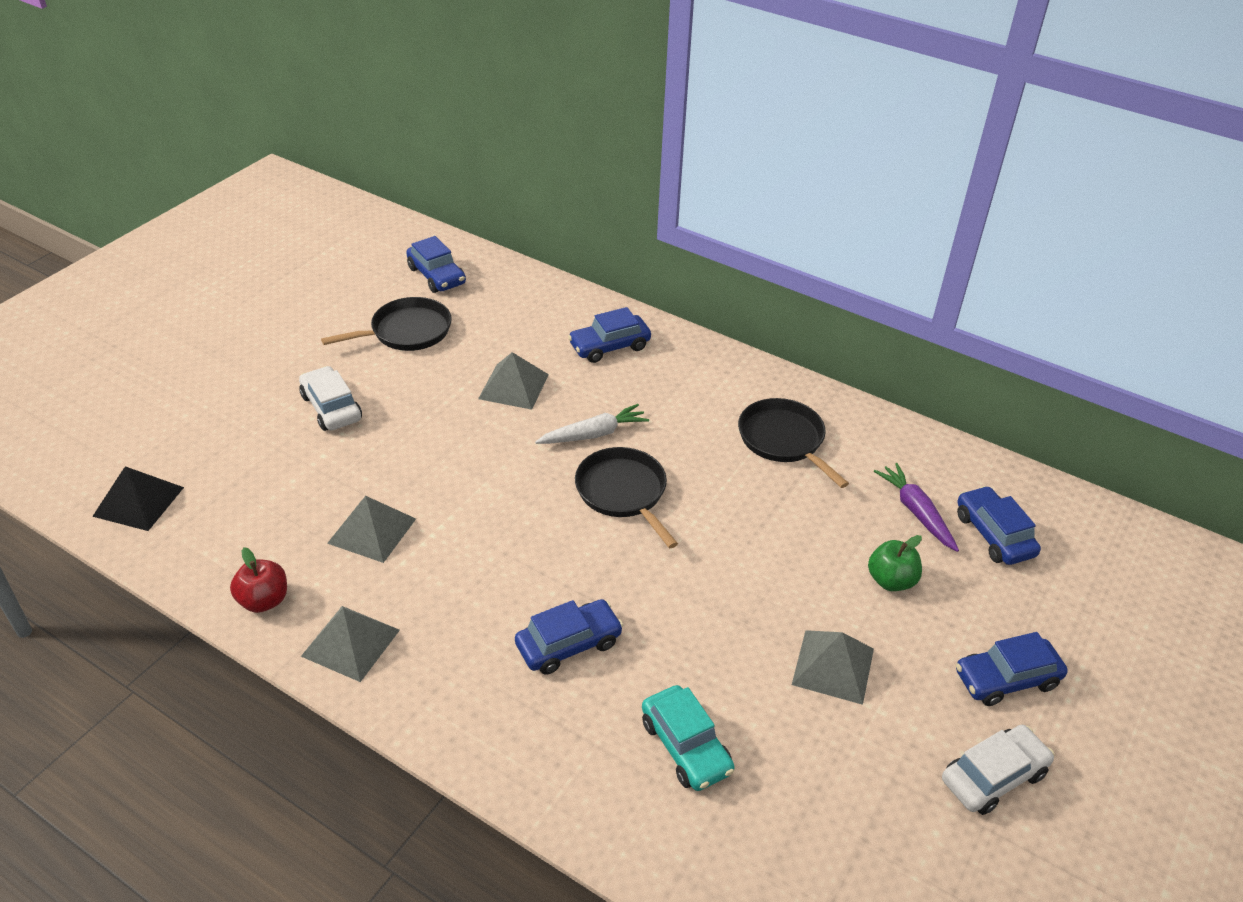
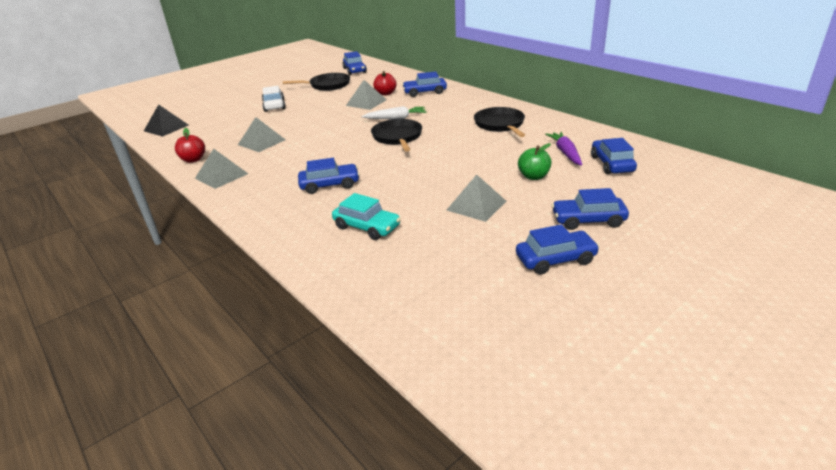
camera: 20 degrees right, 10 degrees down
(537, 354) = (385, 93): none -> red apple
(686, 746) = (367, 227): turquoise car -> turquoise car turned 45 degrees counterclockwise
(993, 776) = (555, 259): white car -> blue car

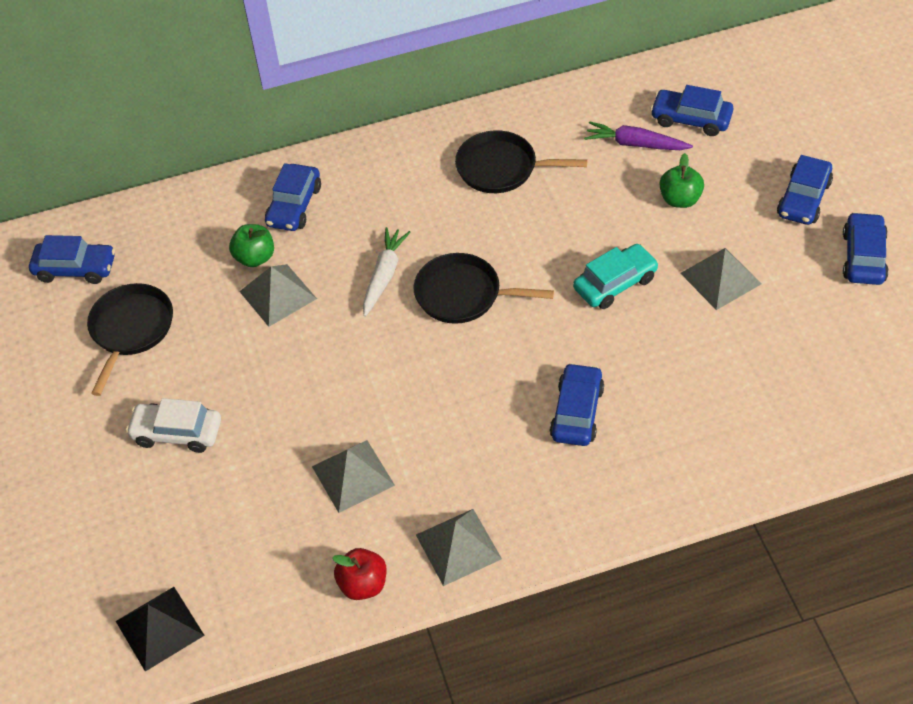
camera: 65 degrees left, 20 degrees up
(367, 227) = (716, 397): turquoise car -> turquoise car (615, 283)
(385, 93) = (255, 258): red apple -> green apple

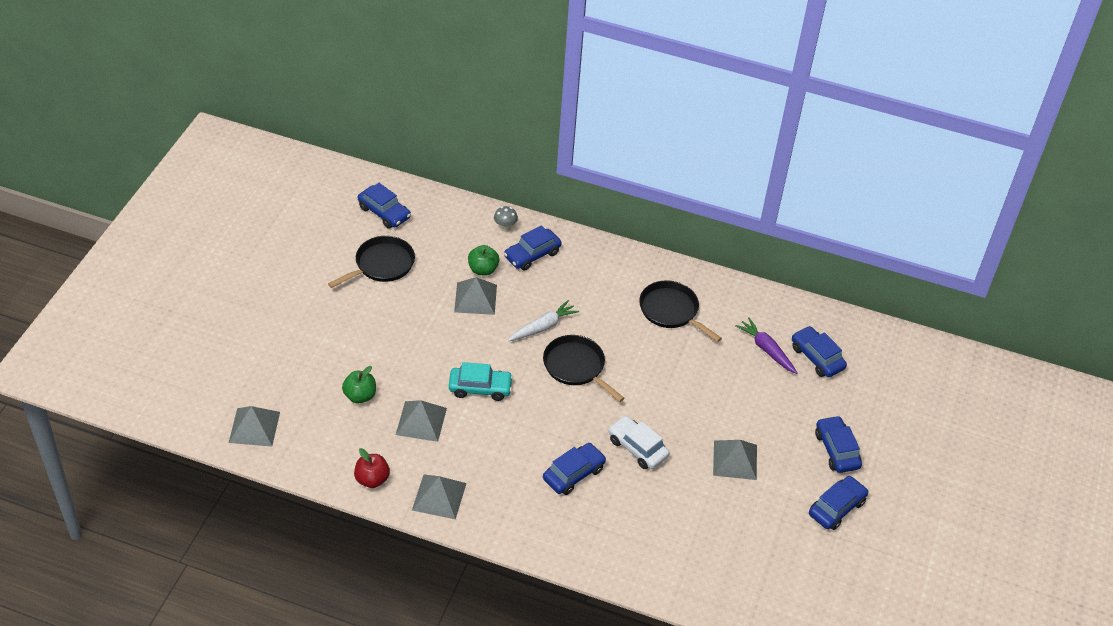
camera: 30 degrees right, 5 degrees down
(159, 628) = (254, 427): black pyramid -> grey pyramid
(177, 433) = (354, 335): white car -> white car (637, 448)
(234, 196) = (505, 228): none -> grey mushroom
(615, 283) = (669, 420): turquoise car -> turquoise car (480, 388)
(680, 199) = (759, 399): green apple -> green apple (360, 396)
(803, 199) = (836, 450): blue car -> blue car turned 105 degrees clockwise

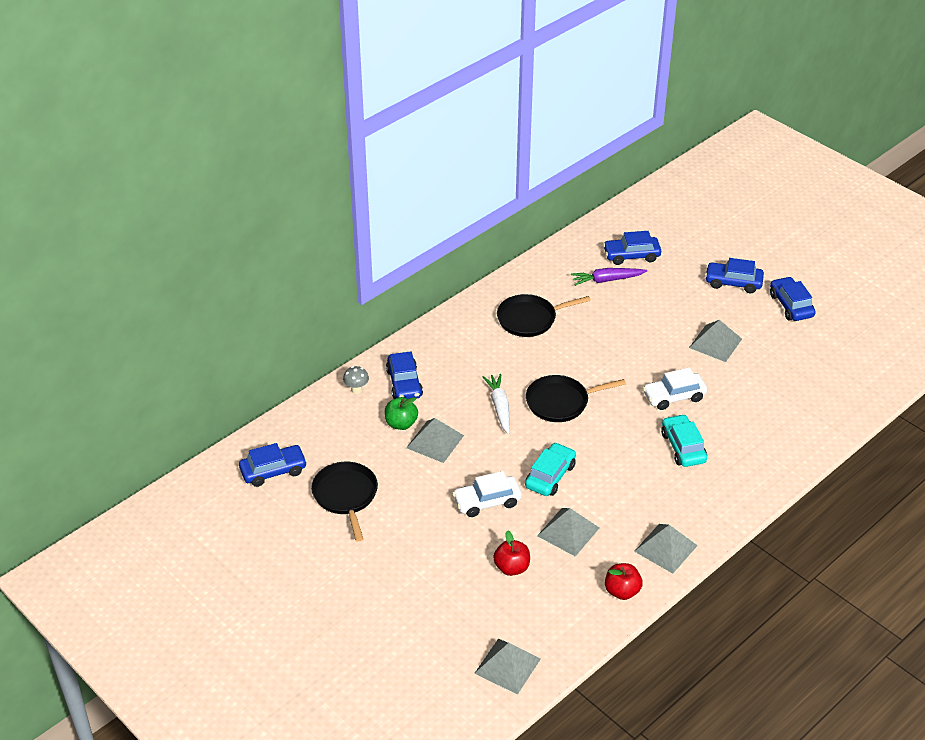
camera: 60 degrees left, 5 degrees down
(360, 396) = (511, 568): green apple -> red apple
(425, 355) = (487, 501): none -> white car
(573, 474) = (683, 447): blue car -> turquoise car

